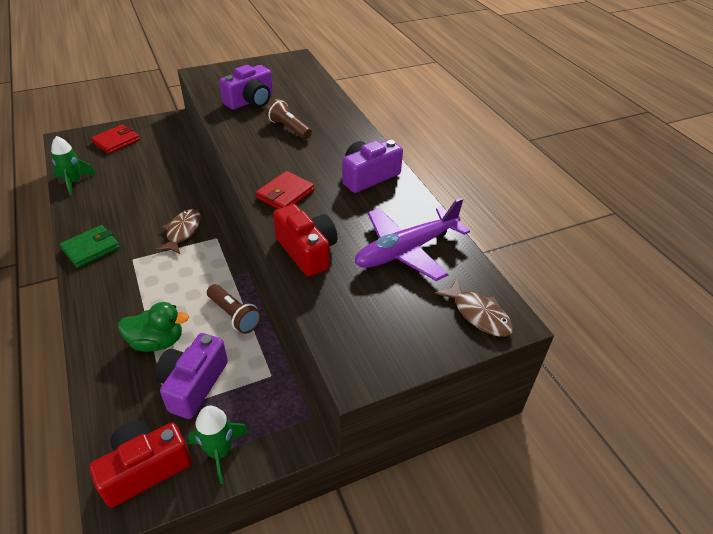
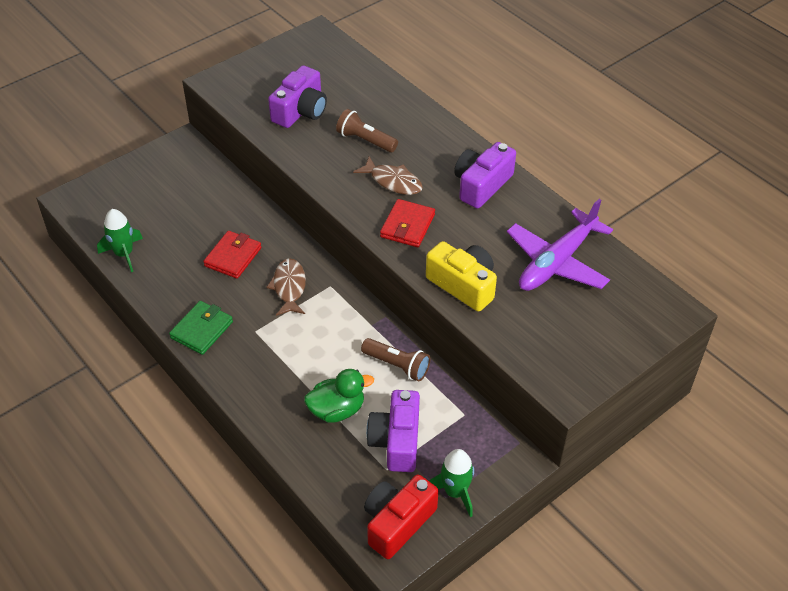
camera: 15 degrees left, 5 degrees up
(116, 141) = (136, 189): red wallet -> red wallet (233, 257)
(307, 251) = (463, 285): red camera -> yellow camera
(478, 314) = (647, 311): brown fish -> brown fish (393, 181)

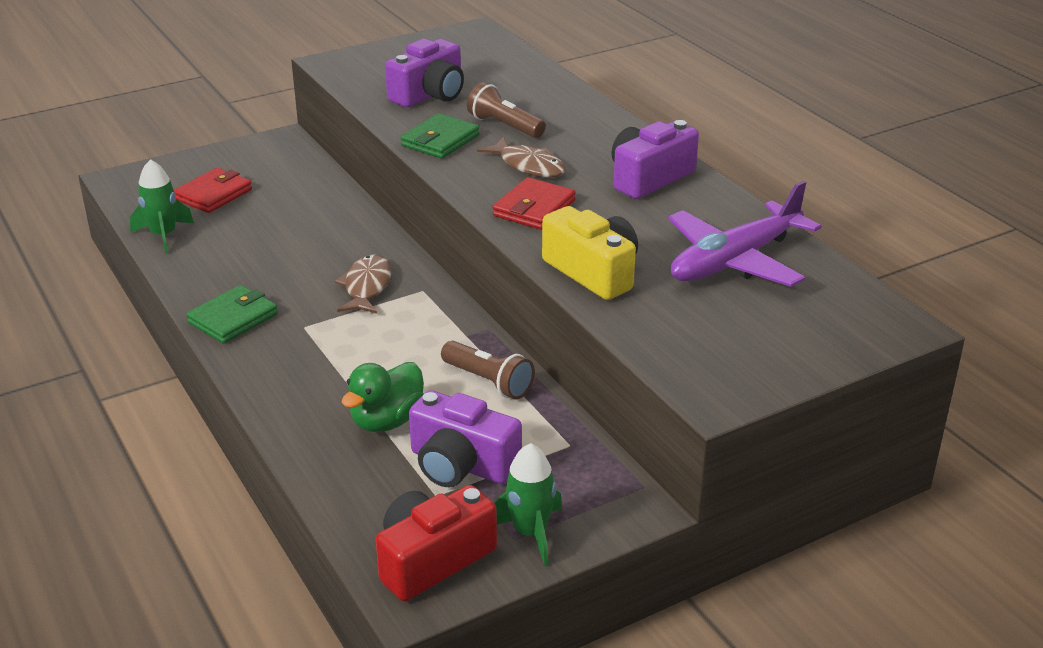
camera: 10 degrees right, 15 degrees down
(233, 257) = (303, 250): red wallet -> red wallet (213, 194)
(322, 162) = (440, 141): none -> green wallet
(337, 410) = (387, 421): green duck -> green duck turned 135 degrees clockwise
(396, 441) = (461, 464): purple camera -> purple camera turned 75 degrees counterclockwise

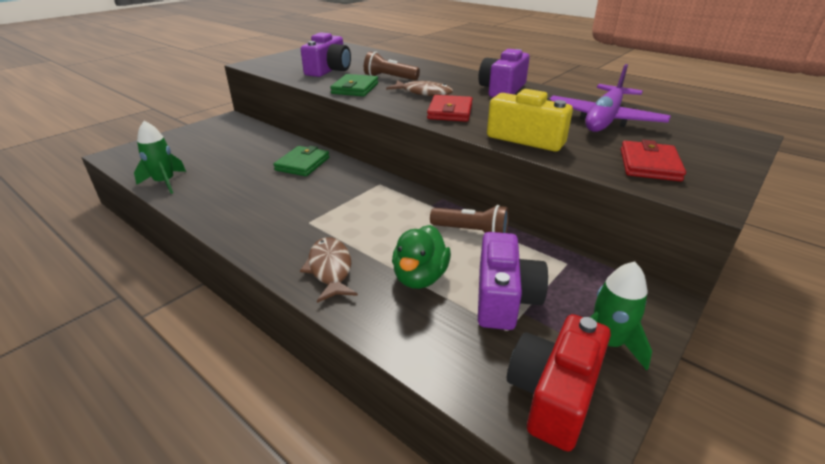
camera: 20 degrees left, 0 degrees up
(213, 194) = (194, 153): red wallet -> red wallet (649, 165)
(233, 318) = (248, 227): green wallet -> green wallet (302, 164)
(366, 287) = (338, 188): brown fish -> brown fish (330, 269)
(461, 464) = (504, 298): purple camera -> purple camera turned 90 degrees counterclockwise

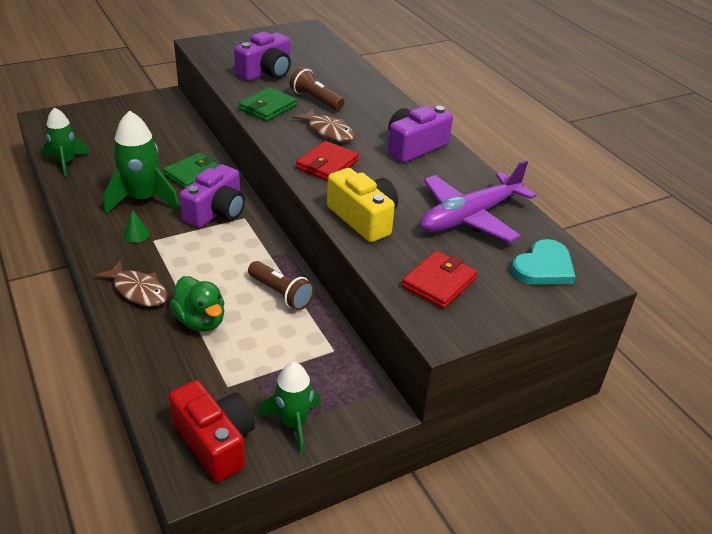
camera: 20 degrees right, 5 degrees up
(269, 193) = (142, 199): none -> green rocket
(286, 222) = (136, 234): none -> green cone
(330, 269) = (138, 290): brown fish -> brown fish turned 120 degrees clockwise
(420, 277) = (200, 321): green duck -> green duck turned 75 degrees counterclockwise
(504, 298) = (250, 361): purple camera -> purple camera (216, 211)
(554, 394) = (215, 441): red camera -> red camera turned 90 degrees clockwise
(703, 136) = (543, 267): none -> turquoise heart

